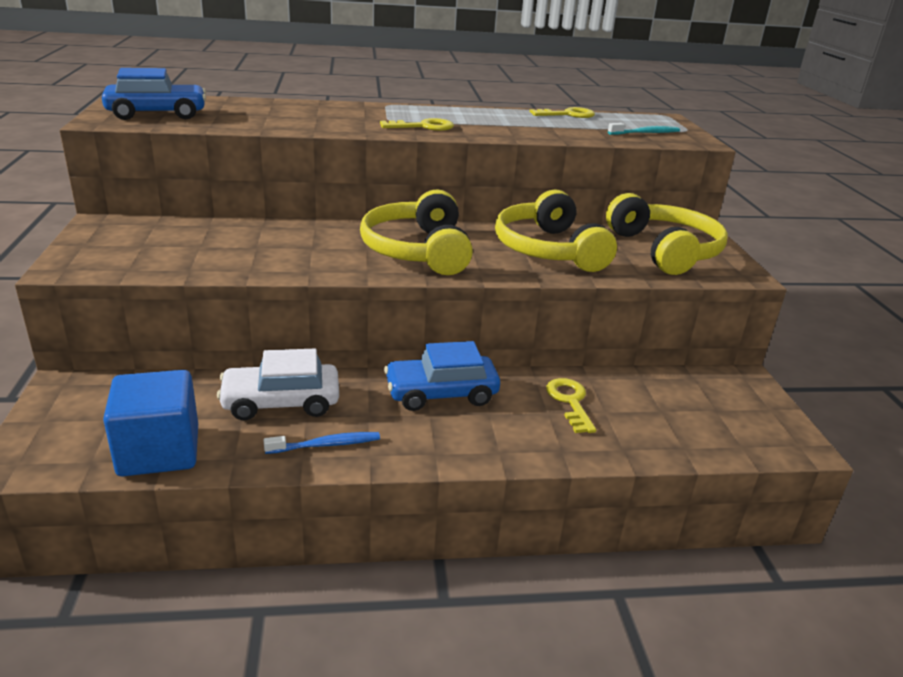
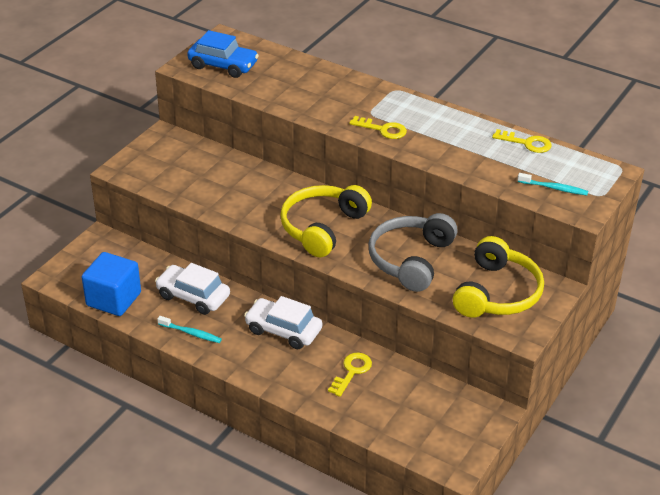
camera: 40 degrees right, 10 degrees up
(326, 445) = (191, 333): blue toothbrush -> turquoise toothbrush
(441, 393) = (283, 330): blue car -> white car
(548, 250) = (410, 259): yellow headphones -> grey headphones

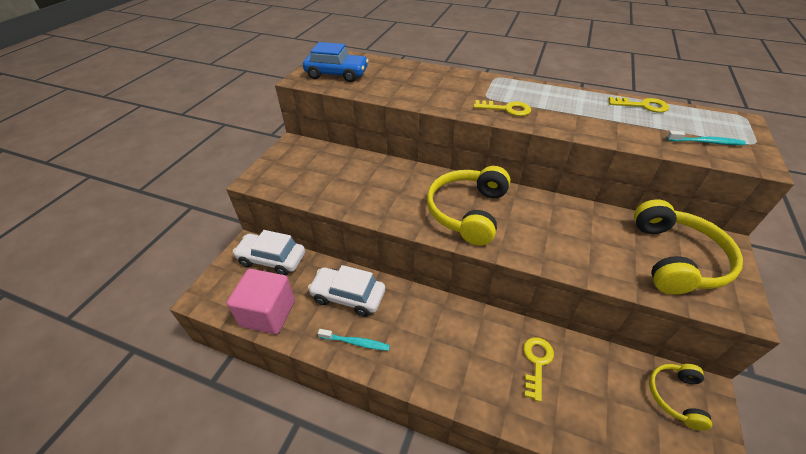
camera: 10 degrees left, 5 degrees up
(113, 299) = (268, 313): blue cube -> pink cube
(283, 330) = (448, 322): white car -> white car (272, 259)
(410, 259) = (569, 234): grey headphones -> none
(463, 412) = (675, 396): none -> yellow headphones

